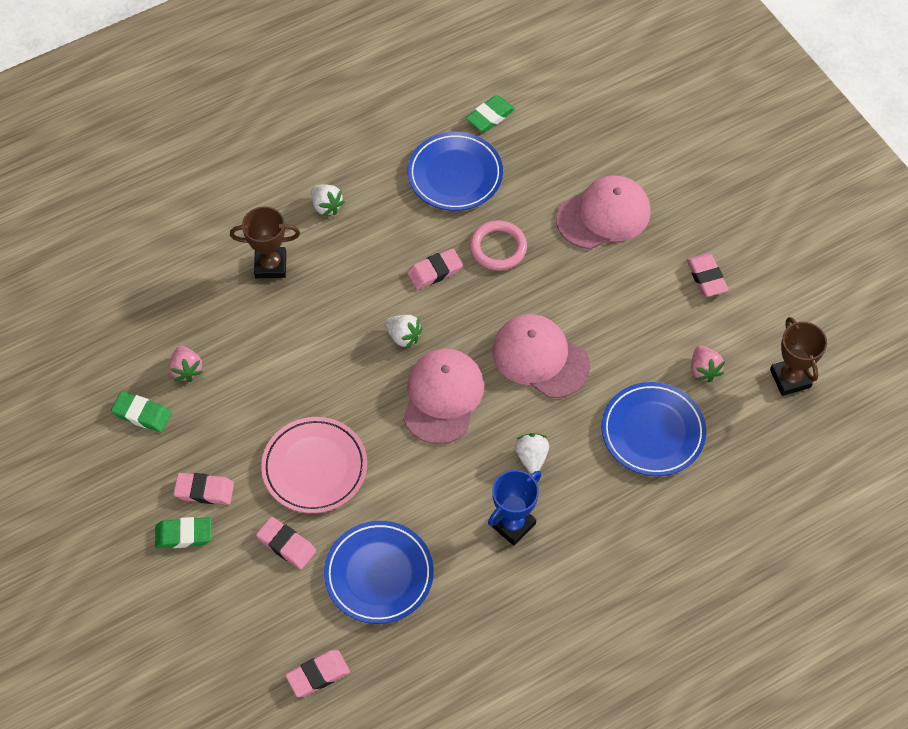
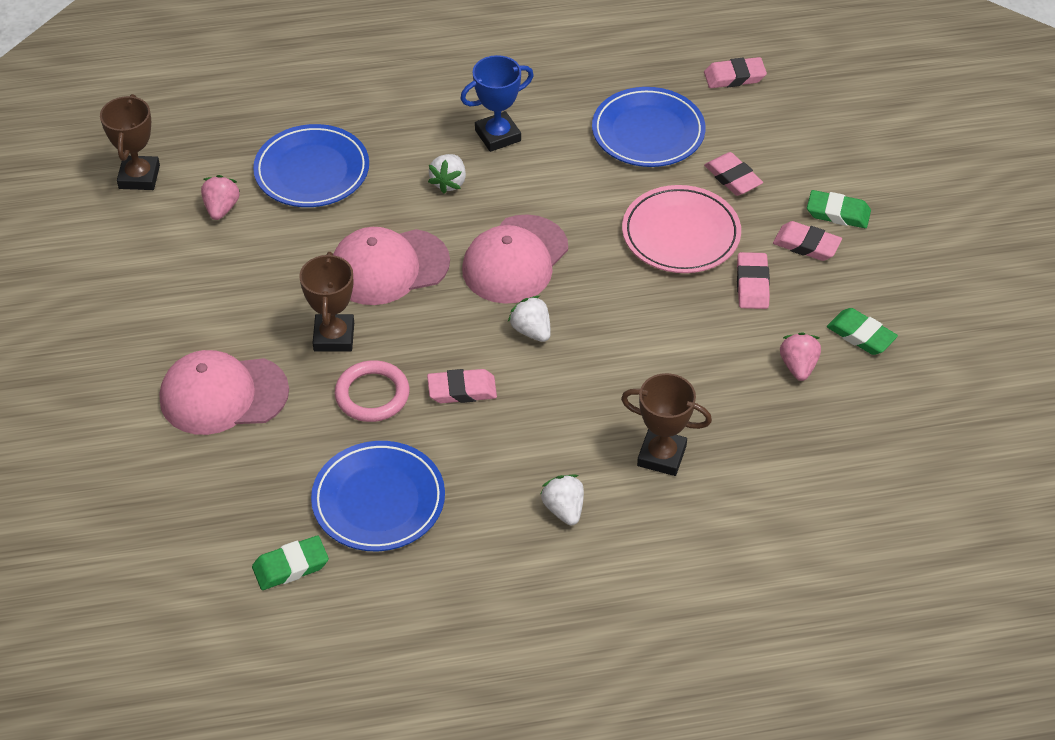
camera: 160 degrees left, 10 degrees down
(540, 358) = (389, 267): pink cap -> pink cap turned 105 degrees clockwise
(550, 284) = (334, 337): none -> brown trophy
(706, 277) = (153, 294): pink eraser -> pink eraser (752, 284)

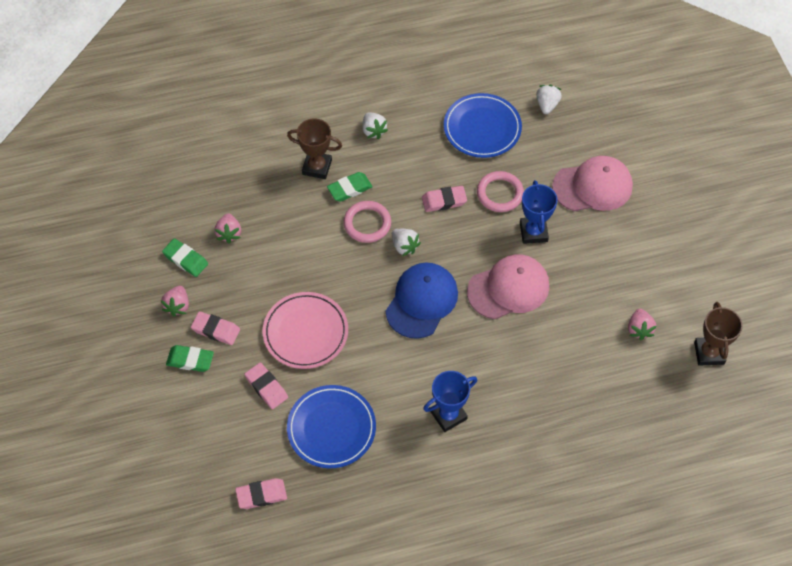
camera: 175 degrees right, 10 degrees up
(291, 566) = (523, 88): green eraser -> green eraser (349, 189)
(312, 171) = (583, 369): blue plate -> none
(334, 337) = (533, 232): brown trophy -> blue trophy
(449, 182) = (479, 366): white strawberry -> white strawberry (547, 105)
(515, 260) = (421, 301): pink cap -> blue cap
(585, 366) = (367, 223): none -> pink ring
(752, 284) = (256, 294): pink eraser -> none
(864, 277) = (177, 306): none -> pink strawberry

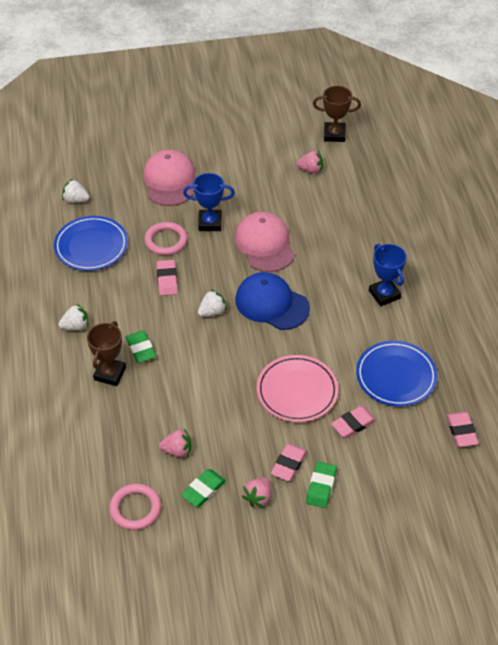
camera: 85 degrees left, 10 degrees down
(177, 306) = (258, 497): pink strawberry -> pink strawberry turned 105 degrees clockwise
(367, 223) = (183, 338): pink ring -> pink ring (135, 508)

